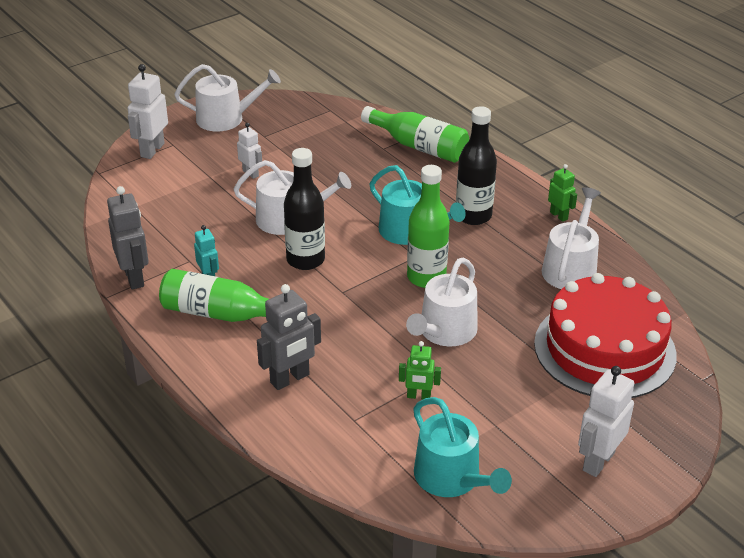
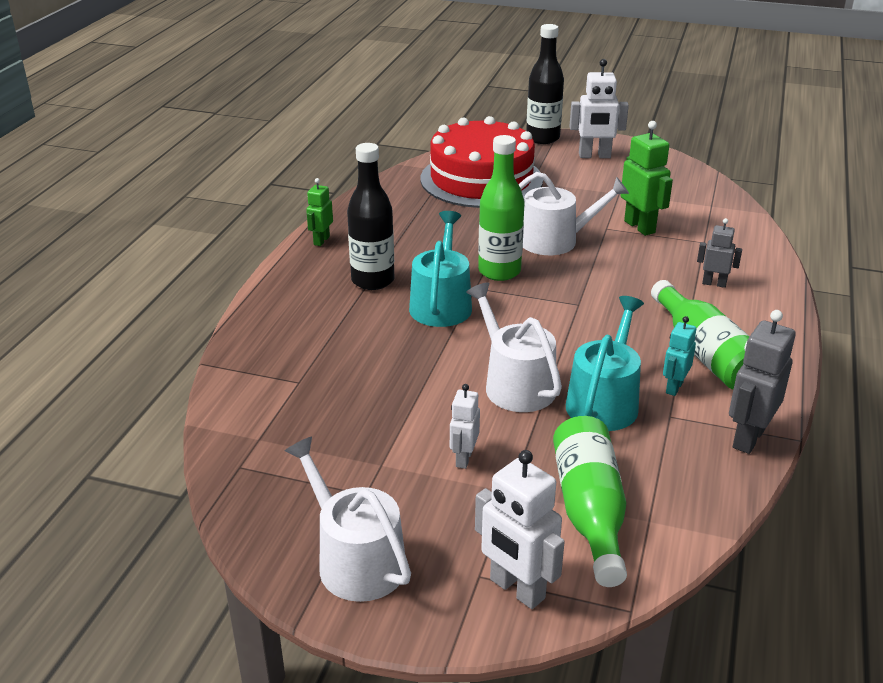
camera: 125 degrees left, 5 degrees down
(152, 150) = (516, 589): white robot -> white robot turned 60 degrees clockwise
(290, 379) = (714, 283): grey robot -> grey robot, size x0.60
(305, 260) = (564, 343): black bottle -> black bottle (542, 138)
(418, 396) = (640, 227): green robot -> green robot, size x1.68
(419, 146) = (270, 358): green bottle -> green bottle (589, 511)
(452, 478) = (689, 192): turquoise watering can -> turquoise watering can (604, 401)
(571, 268) = (396, 215): white watering can -> none

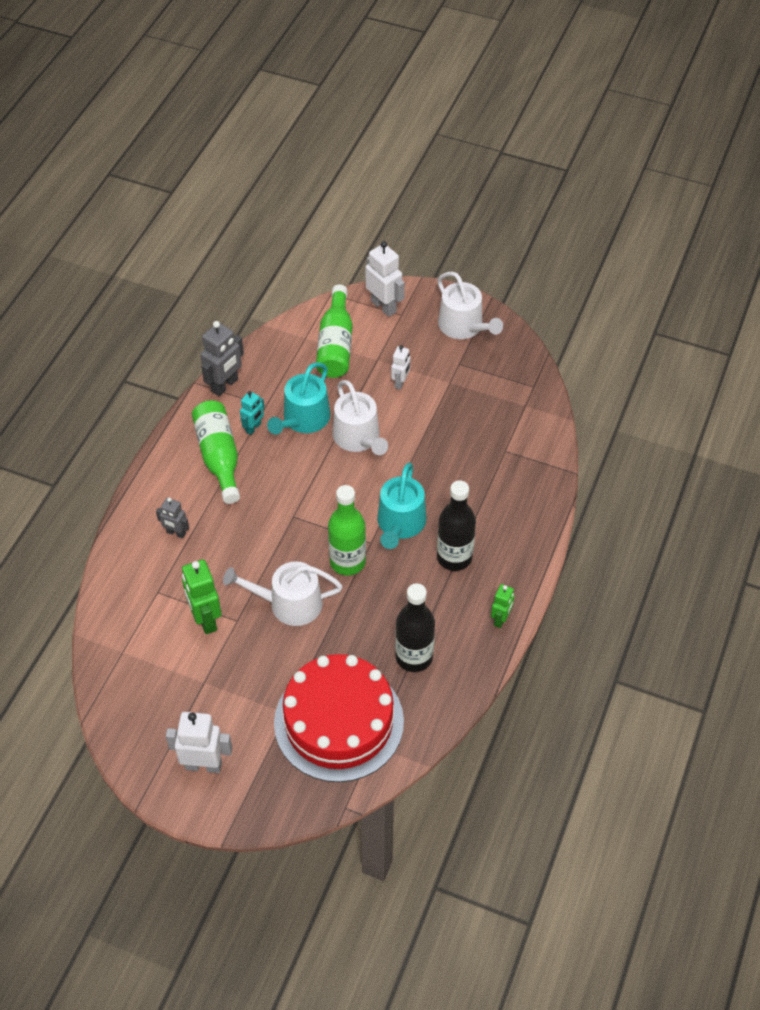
camera: 175 degrees left, 20 degrees up
(542, 138) = (251, 815): black bottle -> black bottle (414, 657)

